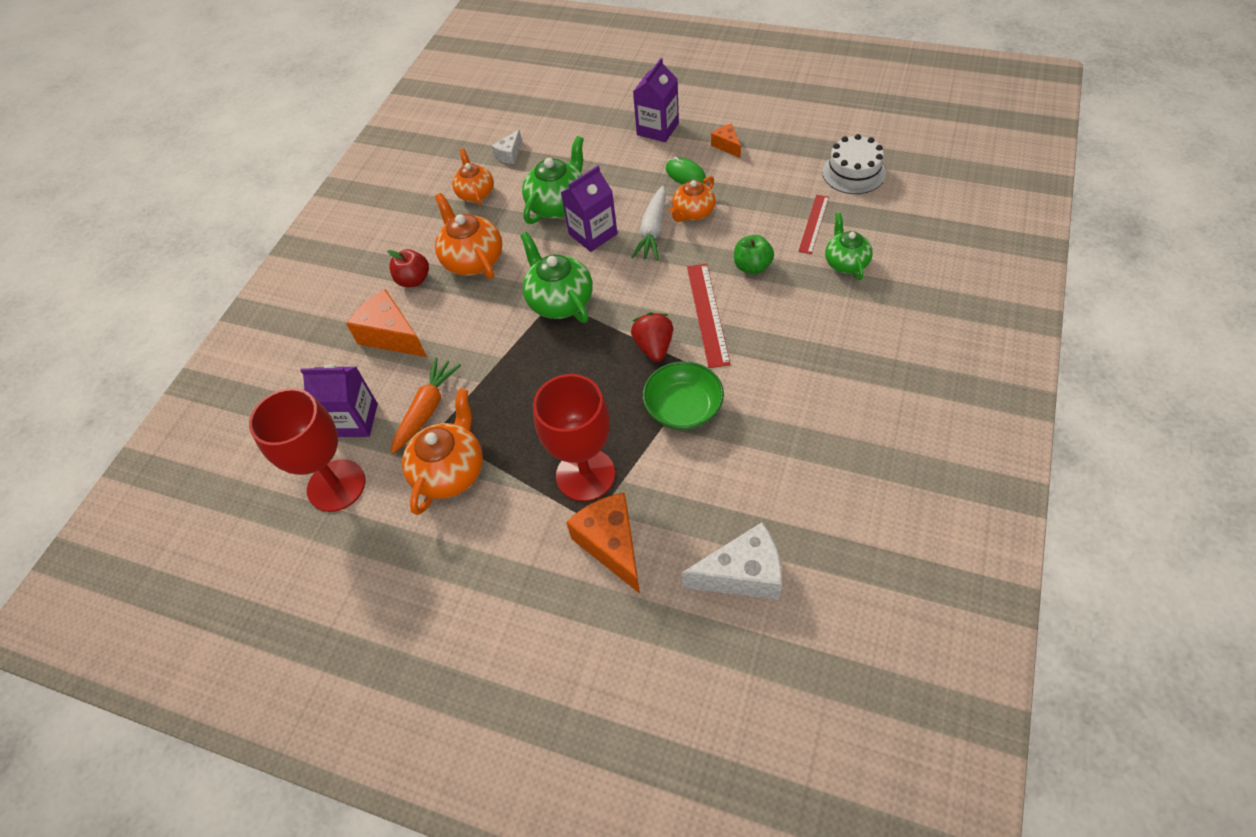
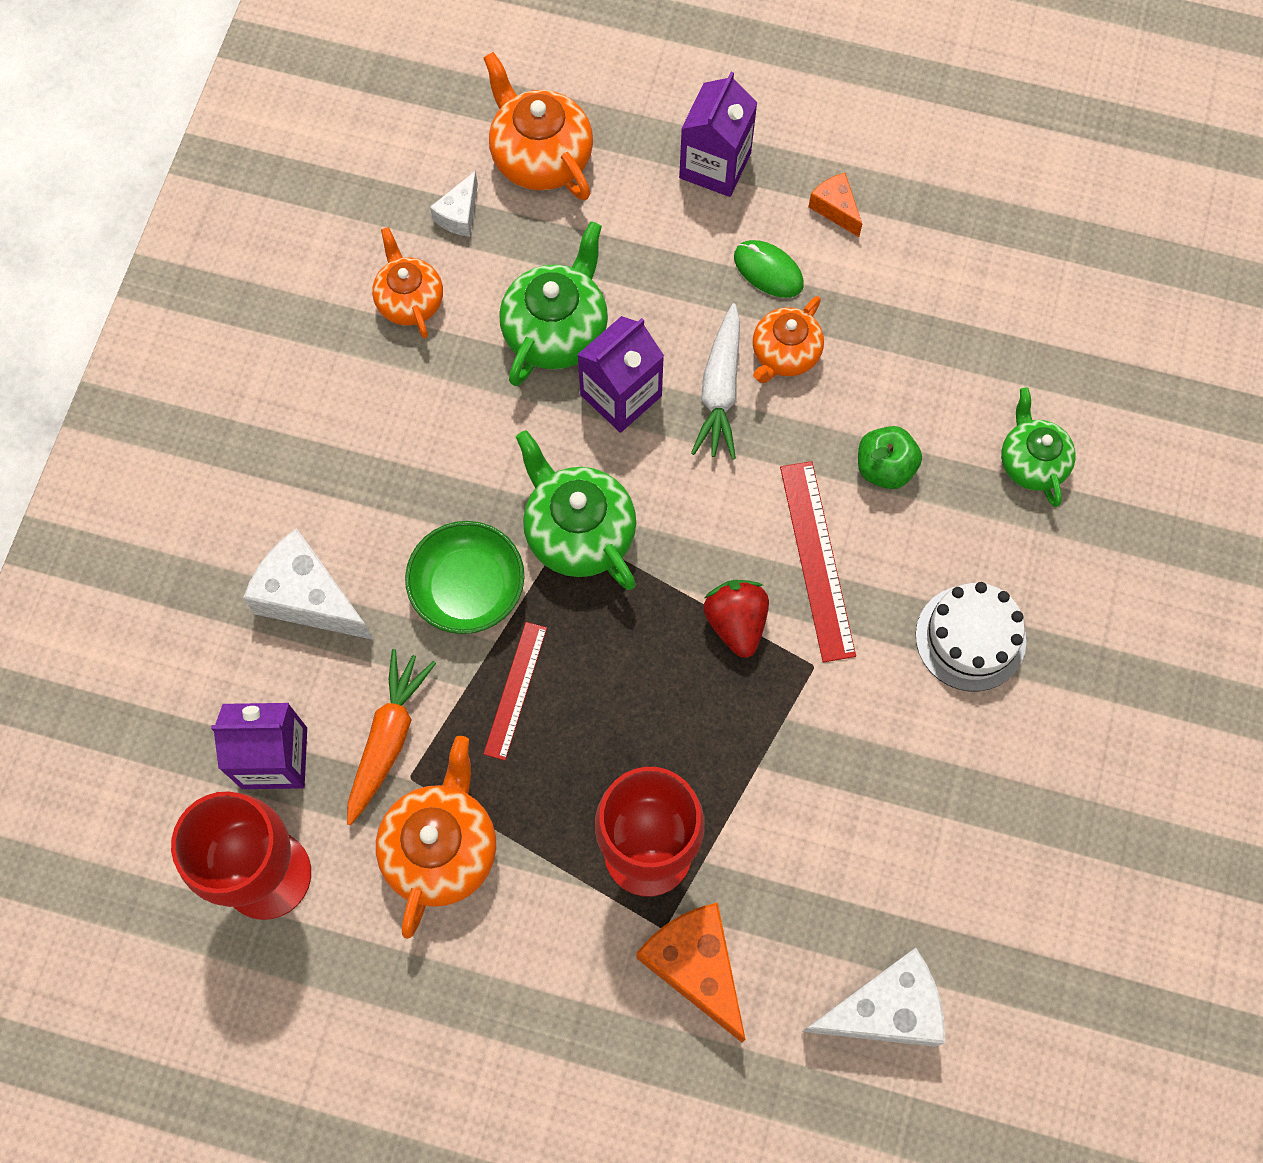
camera: 10 degrees left, 15 degrees up
(391, 336) = (308, 598): orange cheese -> white cheese
(414, 280) = (328, 485): red apple -> none
(473, 260) = (423, 445): orange teapot -> orange teapot (540, 157)
(683, 407) = (787, 734): green bowl -> green bowl (468, 588)
(813, 224) = (981, 382): red ruler -> red ruler (515, 690)
(853, 172) = (1046, 275): white cake -> white cake (970, 638)

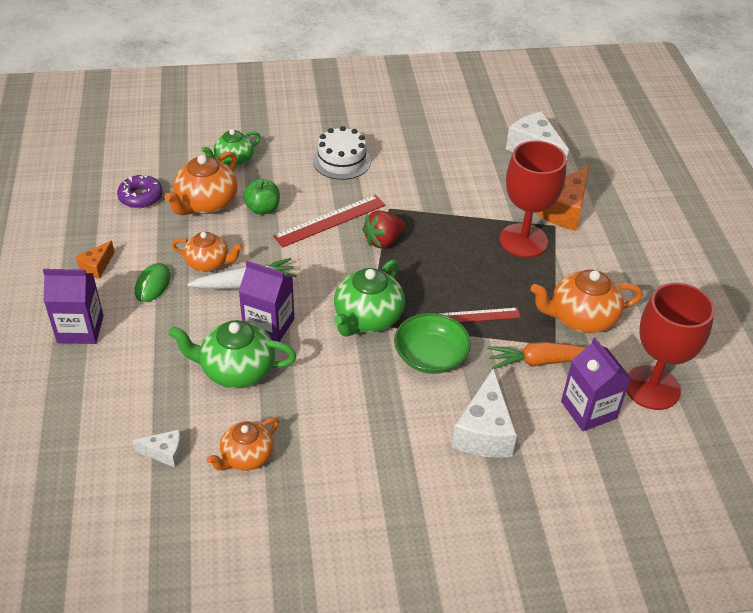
camera: 115 degrees left, 25 degrees down
(540, 157) = (100, 422): orange teapot -> orange teapot (206, 204)
(979, 300) = (141, 197): none -> purple donut

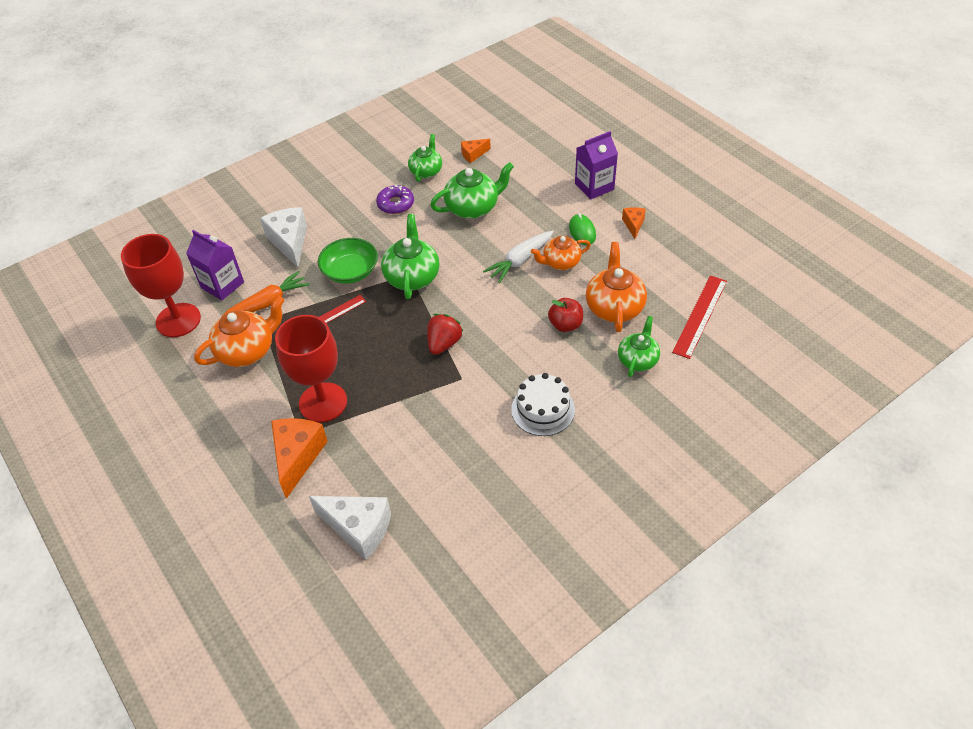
camera: 155 degrees right, 5 degrees up
(141, 197) = (670, 288): purple donut -> purple donut (395, 204)
(165, 453) = (473, 154): white cheese -> orange cheese
(246, 457) = (426, 171): orange teapot -> green teapot
(262, 209) = (565, 325): green apple -> red apple
(269, 326) = (477, 241): purple carton -> none
(330, 221) = (501, 341): red ruler -> red ruler (700, 316)

